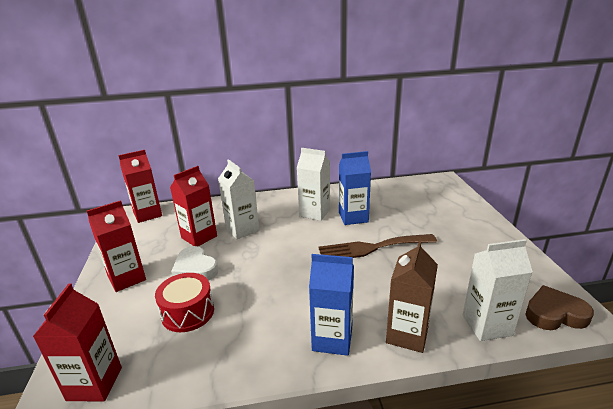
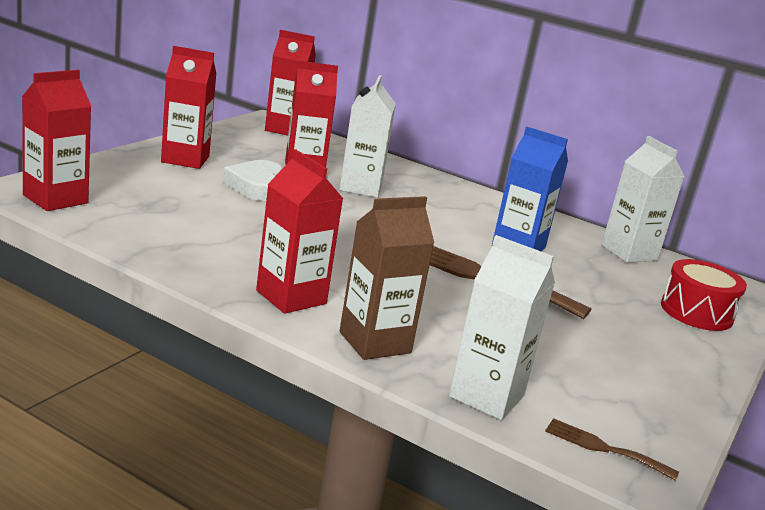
camera: 35 degrees right, 5 degrees down
(188, 312) = (195, 206): red drum -> red drum (696, 312)
(314, 213) = (476, 219): white carton -> white carton (629, 253)
(332, 339) = (291, 297): blue carton -> red carton
(554, 314) = (604, 448): brown heart -> brown fork

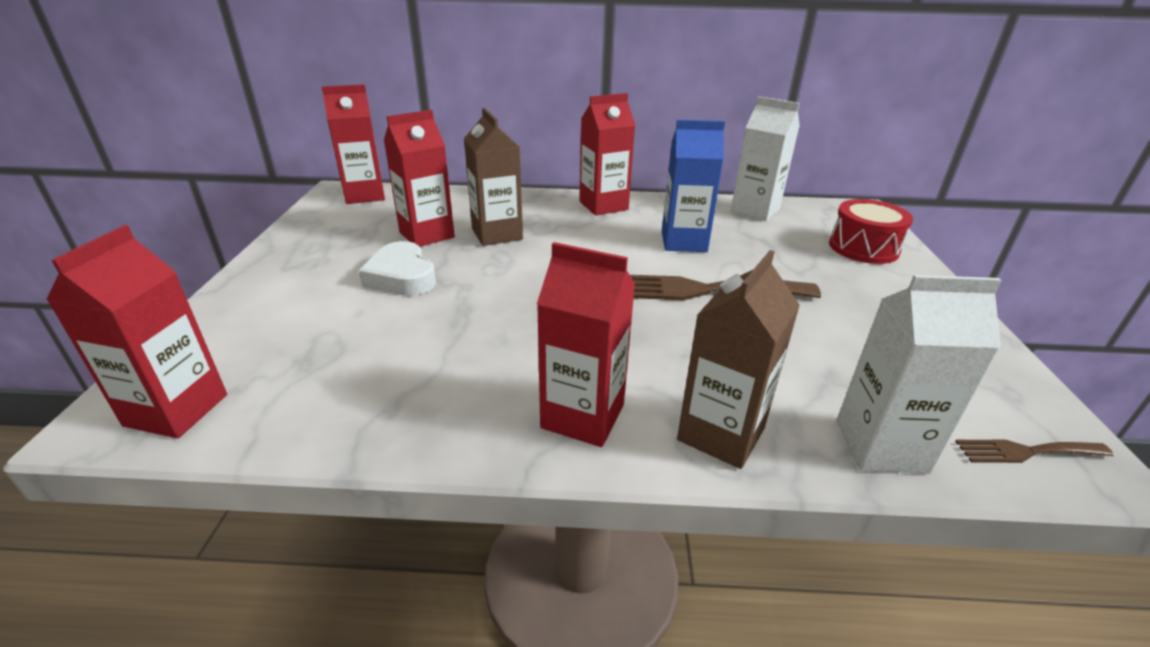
camera: 25 degrees left, 10 degrees up
(185, 159) = (295, 273): red carton -> red carton (603, 206)
(360, 187) = (497, 234): white carton -> brown carton

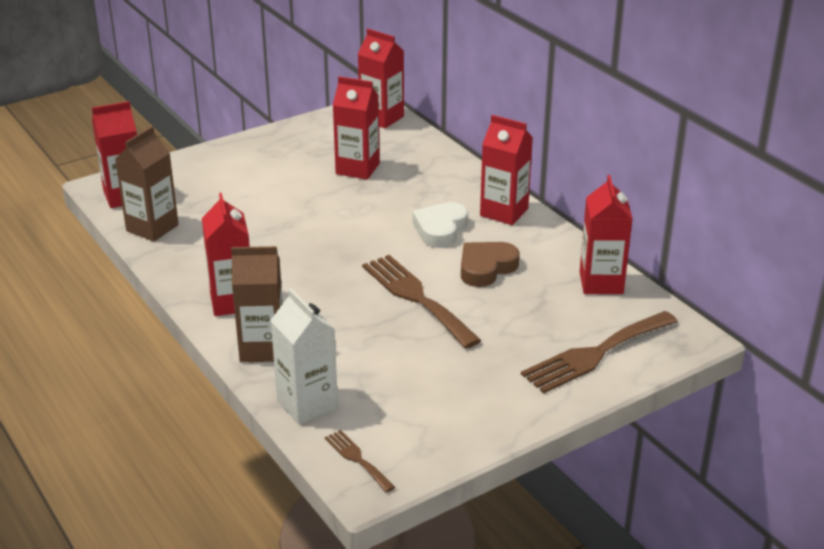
camera: 55 degrees right, 0 degrees up
(401, 276) = (296, 188): white heart -> white heart (440, 229)
(497, 234) = (393, 192): brown carton -> brown carton (152, 228)
(684, 242) = (486, 268): blue carton -> brown heart
(755, 210) = (601, 283): white carton -> red carton
(863, 248) = (595, 354): red drum -> brown fork

